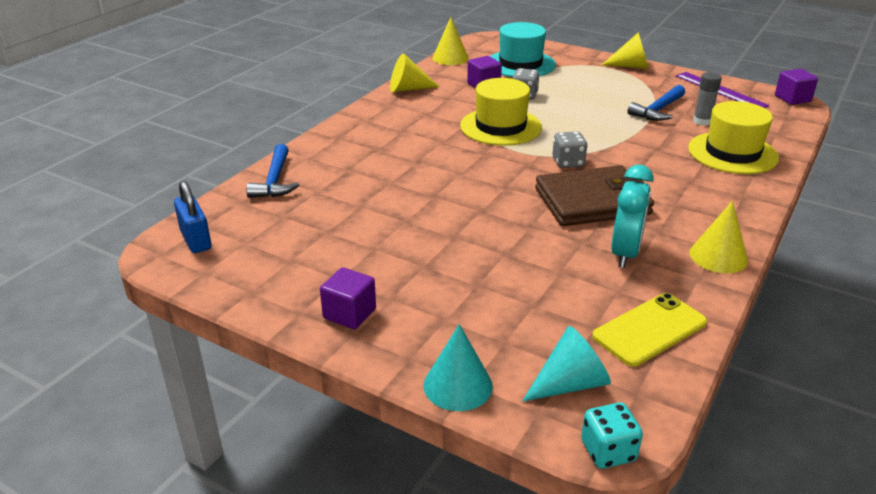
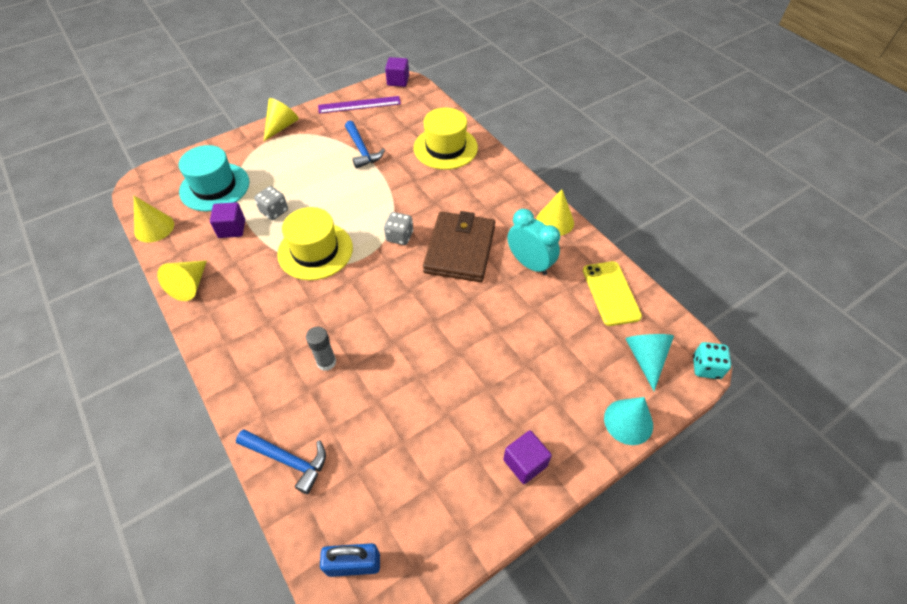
camera: 65 degrees left, 20 degrees up
(702, 121) = (395, 138): grey glue stick -> grey glue stick (326, 362)

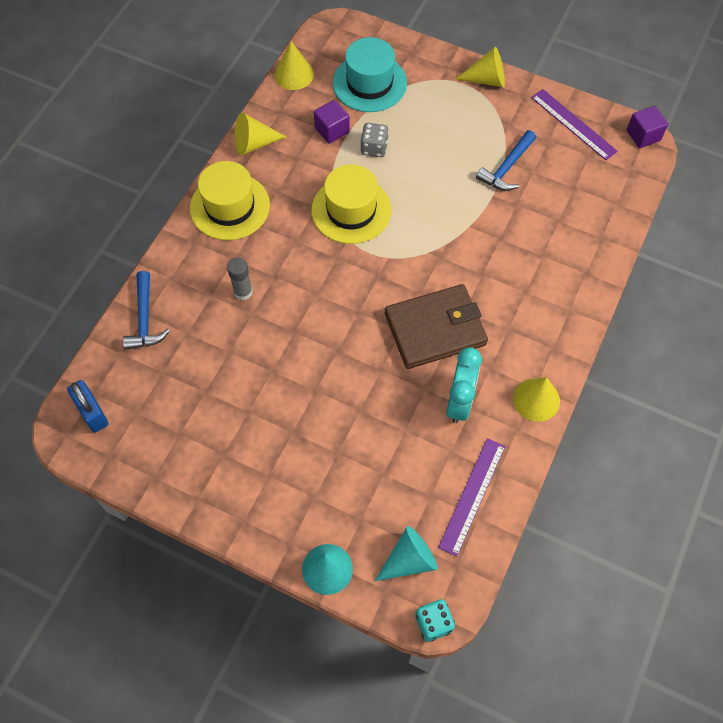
camera: 60 degrees right, 10 degrees up
(399, 236) = (415, 268): grey dice -> none
(445, 148) = (569, 240): yellow hat -> yellow hat (230, 206)
(525, 463) = (237, 497): purple cube -> none
(611, 293) = (472, 495): yellow phone -> purple ruler

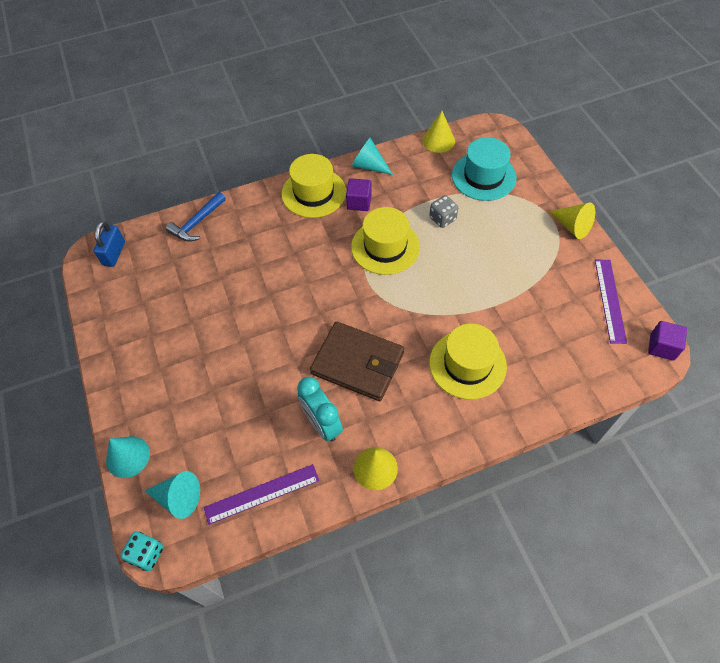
camera: 45 degrees right, 5 degrees down
(243, 292) = (266, 248): grey glue stick -> none
(254, 143) = (368, 166): yellow cone -> turquoise cone
(332, 130) = (426, 189): purple cube -> purple cube (359, 202)
(459, 401) = (322, 424): turquoise clock -> turquoise clock turned 90 degrees clockwise
(507, 168) = (524, 295): blue hammer -> none
(521, 260) = (467, 364): none -> yellow hat

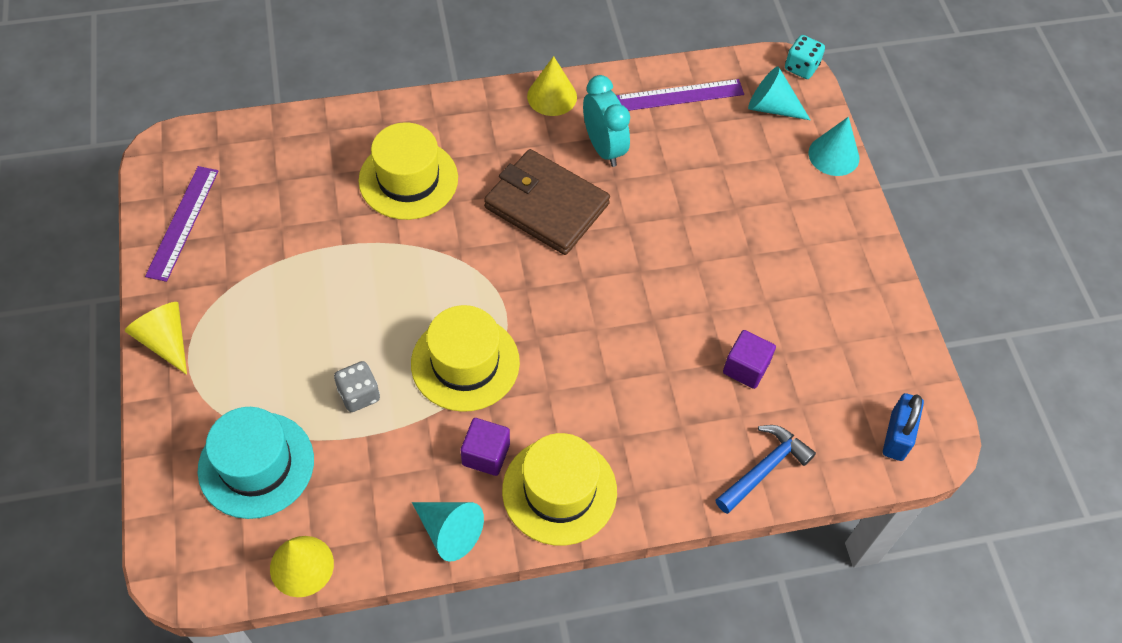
camera: 175 degrees left, 0 degrees up
(662, 347) = (157, 155): purple cube -> purple cube (746, 368)

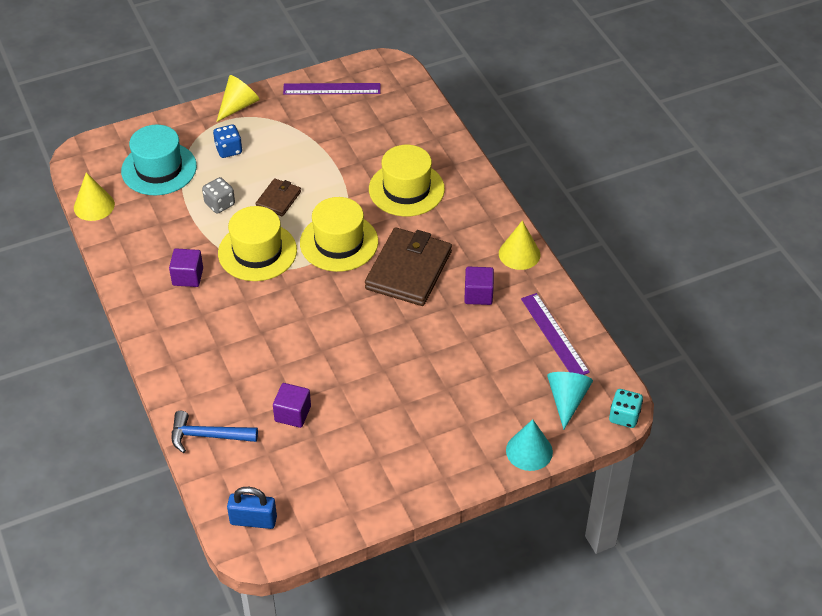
camera: 80 degrees right, 10 degrees down
(253, 367) = (228, 150): none -> blue dice
(375, 322) = (278, 199): none -> brown wallet
(449, 531) = (128, 269): turquoise cone -> none
(559, 490) = (167, 320): yellow hat -> yellow hat (339, 242)
(604, 148) = (478, 294): turquoise clock -> purple cube
(764, 468) = (207, 436): blue hammer -> blue hammer turned 150 degrees clockwise

